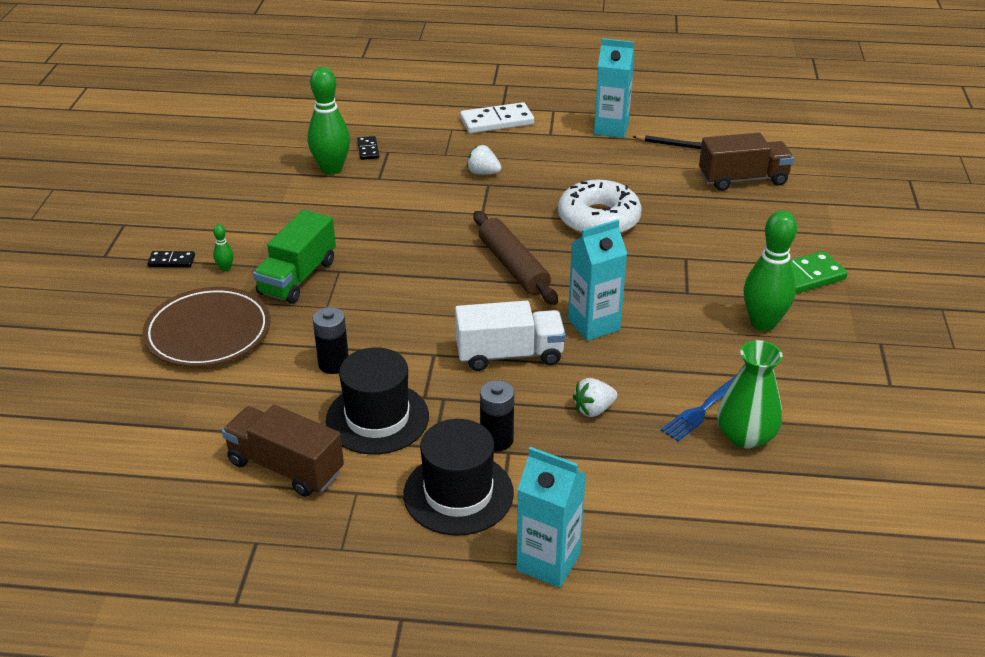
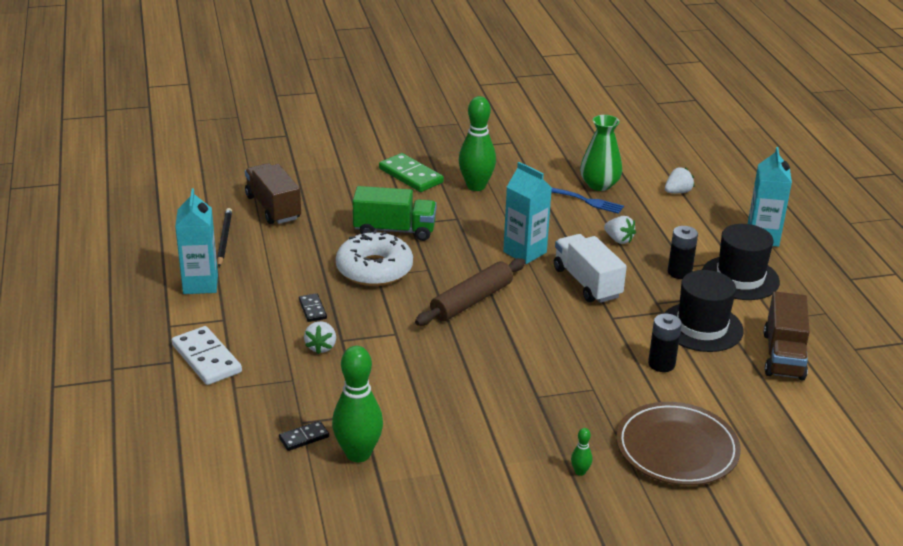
camera: 110 degrees left, 5 degrees down
(171, 261) = (593, 516): black domino -> black domino (312, 309)
(298, 277) = (563, 418): green truck -> green truck (394, 230)
(706, 514) = (677, 192): none -> white strawberry

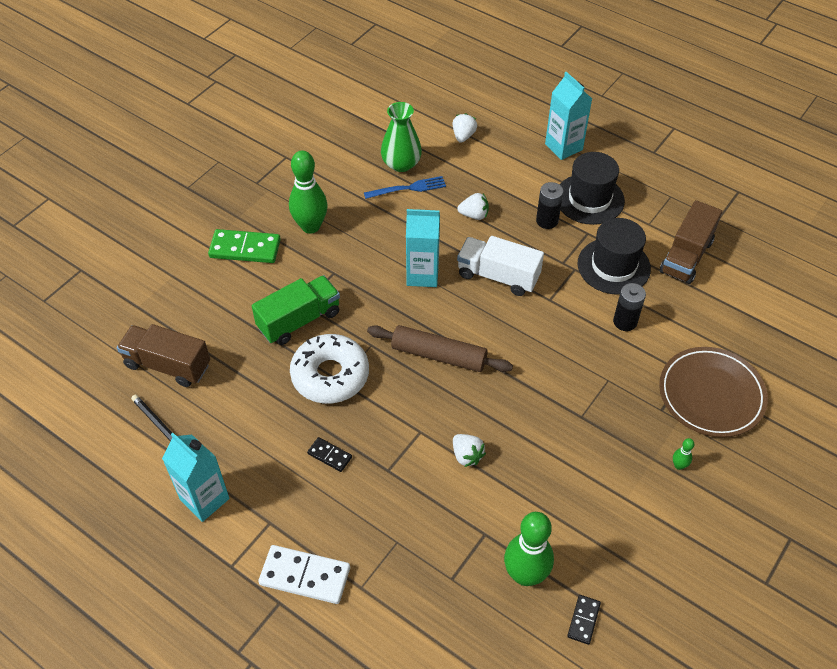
camera: 40 degrees left, 20 degrees up
(304, 438) = (471, 593): black domino -> black domino (583, 620)
(321, 347) = (380, 490): white strawberry -> white strawberry (467, 455)
(472, 301) = (439, 355): brown rolling pin -> brown rolling pin turned 75 degrees counterclockwise
(783, 355) = (686, 256): brown truck -> brown truck turned 60 degrees clockwise

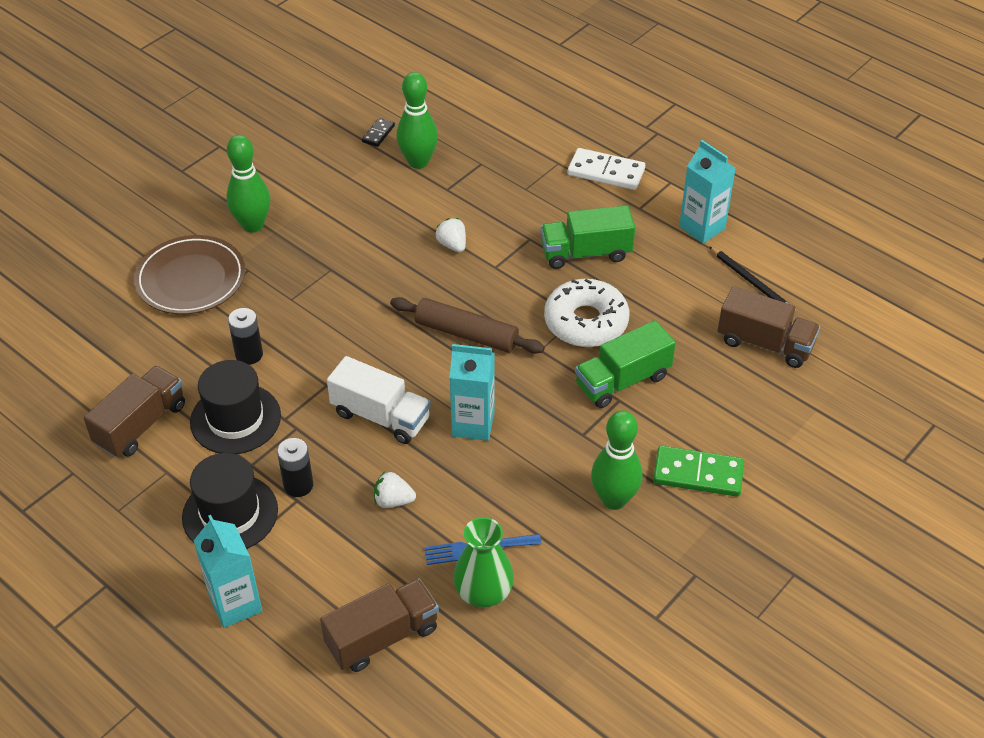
camera: 175 degrees left, 5 degrees down
(329, 455) = (586, 253): black domino -> green truck
(463, 136) = (382, 637): white strawberry -> brown truck
(679, 465) = (253, 225): green bowling pin -> green bowling pin, size x2.38

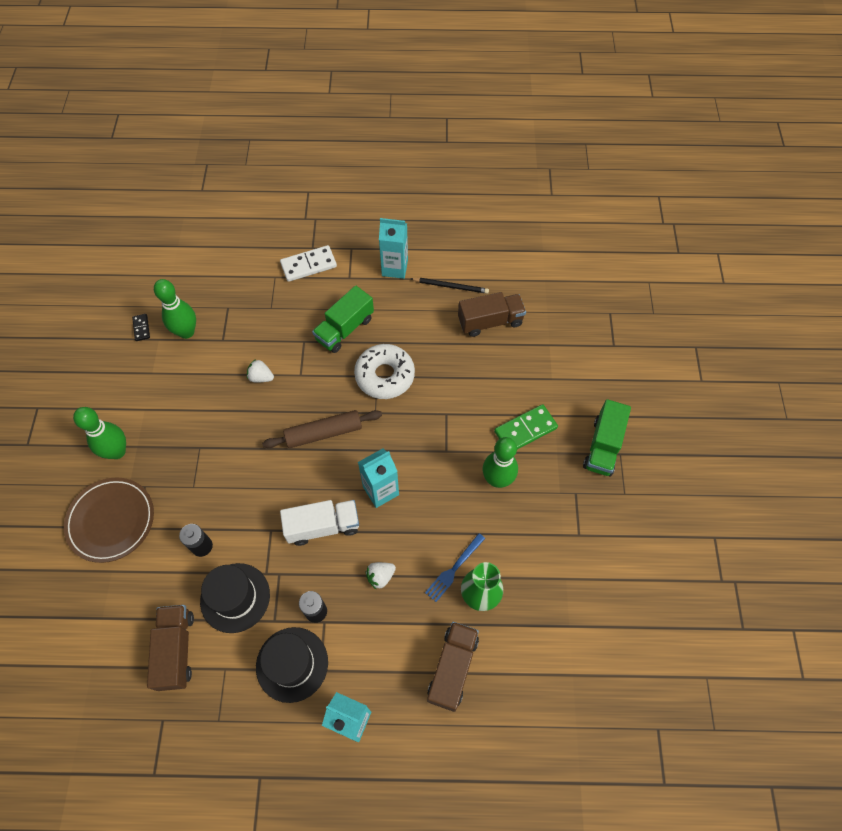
camera: 40 degrees left, 15 degrees up
(622, 381) = (437, 400): green truck -> green truck (603, 446)

